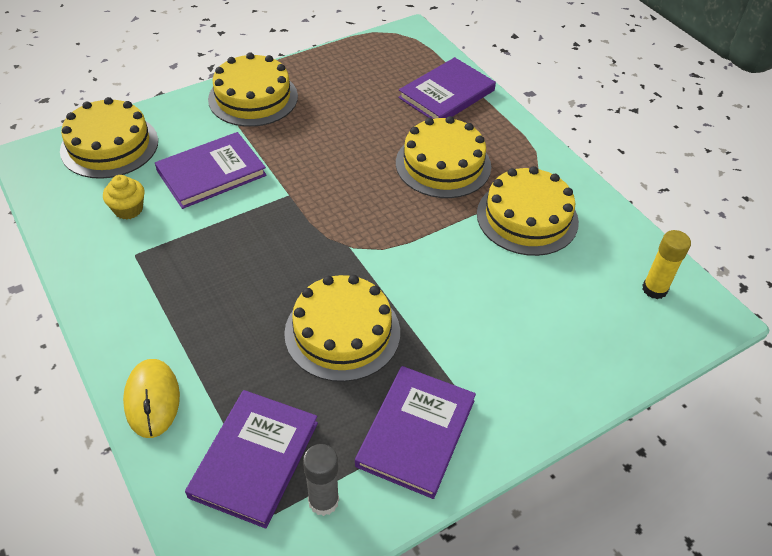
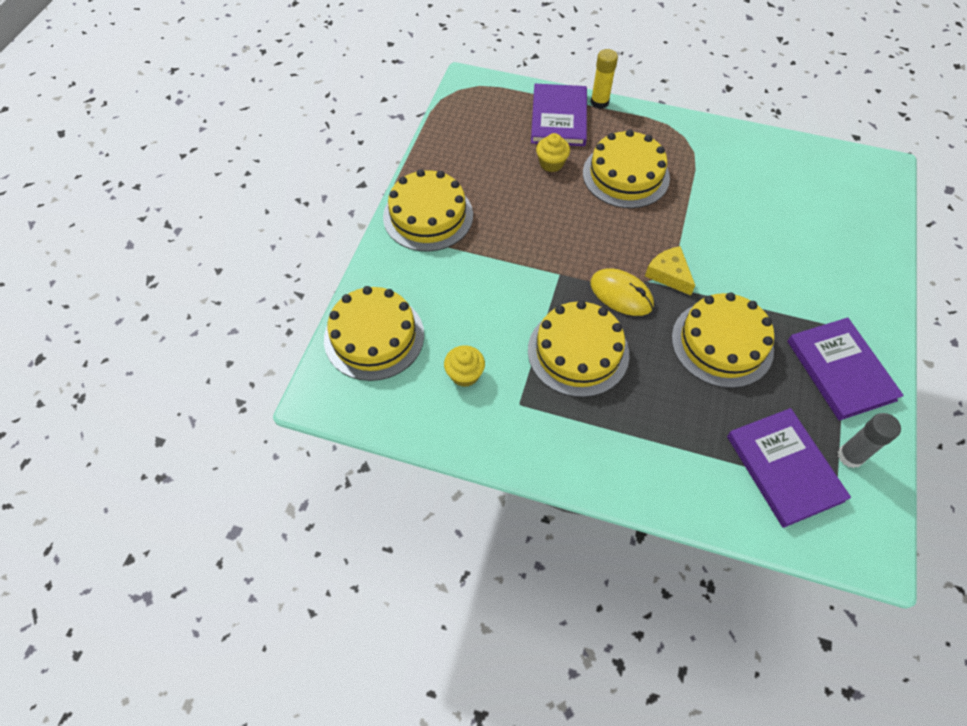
camera: 40 degrees left, 10 degrees up
(152, 399) = (677, 489): yellow mouse -> yellow mouse (621, 294)
(211, 173) = (484, 299): purple book -> none
(373, 254) = (669, 274): none -> yellow cheese
(394, 120) = (551, 163): none -> yellow cupcake
(527, 217) = (721, 177): yellow cake -> yellow cake (578, 352)
(654, 289) = (840, 174): yellow glue stick -> yellow glue stick (599, 102)

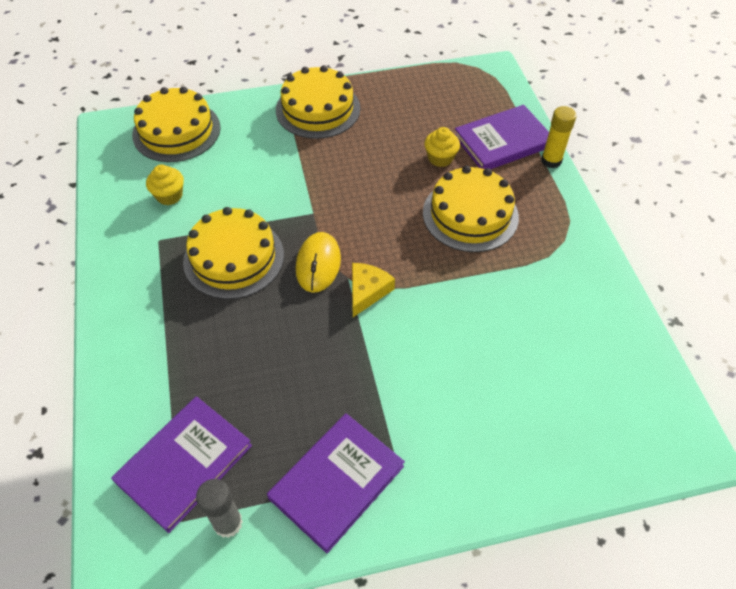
camera: 60 degrees right, 5 degrees down
(722, 343) = (308, 362): yellow cake -> none

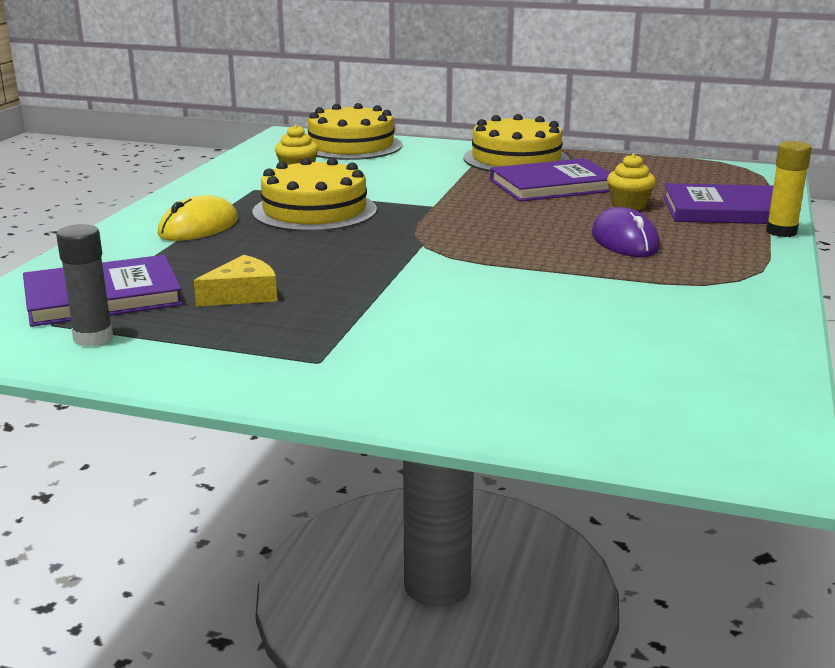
camera: 30 degrees right, 30 degrees down
(318, 264) = (399, 231): yellow mouse -> yellow mouse (198, 227)
(337, 482) = (240, 348): purple book -> purple book (553, 185)
(367, 291) = (434, 256): yellow cheese -> yellow cheese (243, 294)
(470, 214) = (625, 241): yellow cake -> purple mouse

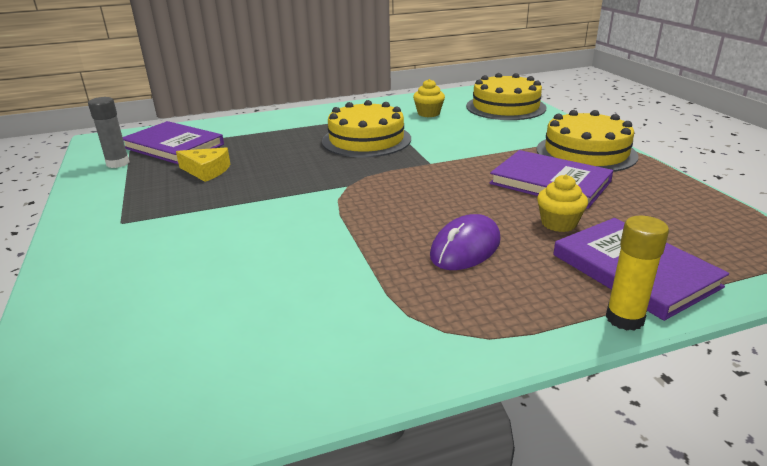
camera: 55 degrees right, 5 degrees up
(198, 227) = (297, 127): yellow mouse -> none

